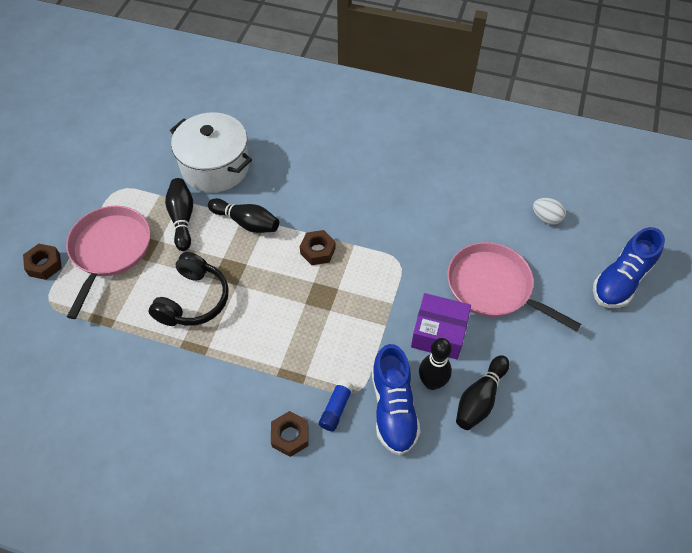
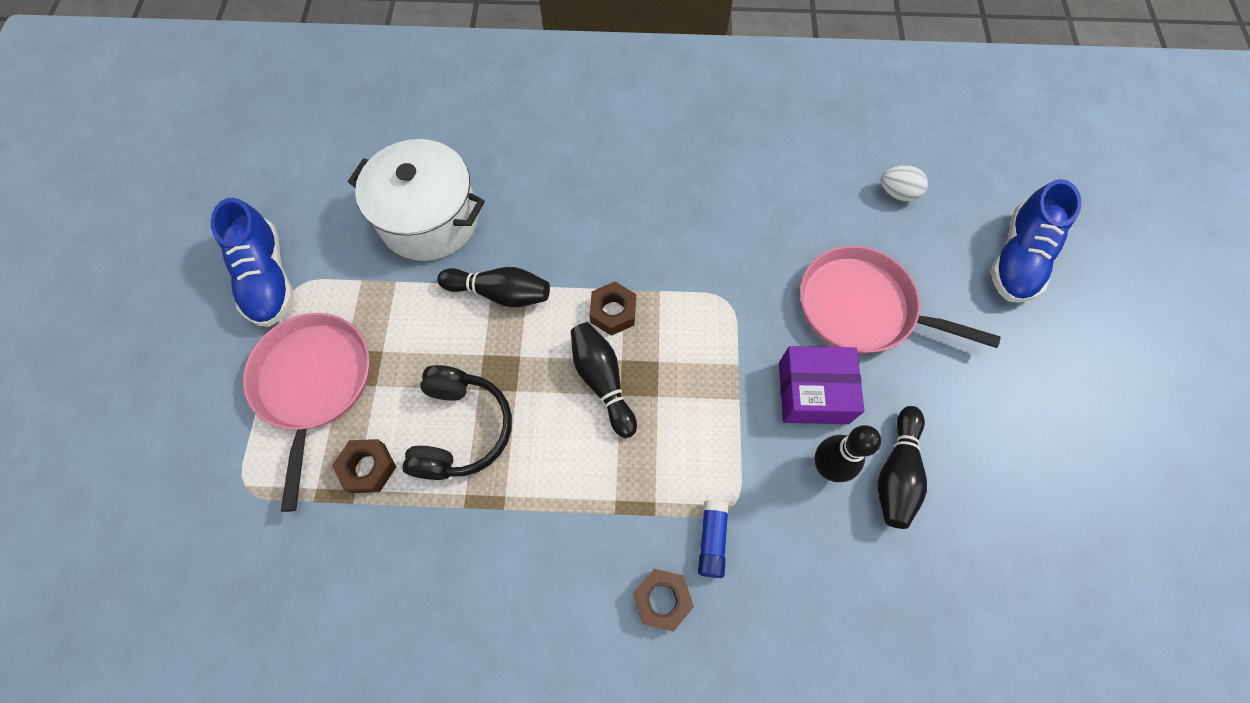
camera: 15 degrees left, 10 degrees up
(44, 265) = (221, 431): brown nut -> brown nut (368, 468)
(182, 218) = (406, 309): black bowling pin -> black bowling pin (602, 381)
(393, 408) = (788, 518): blue shoe -> blue shoe (268, 278)

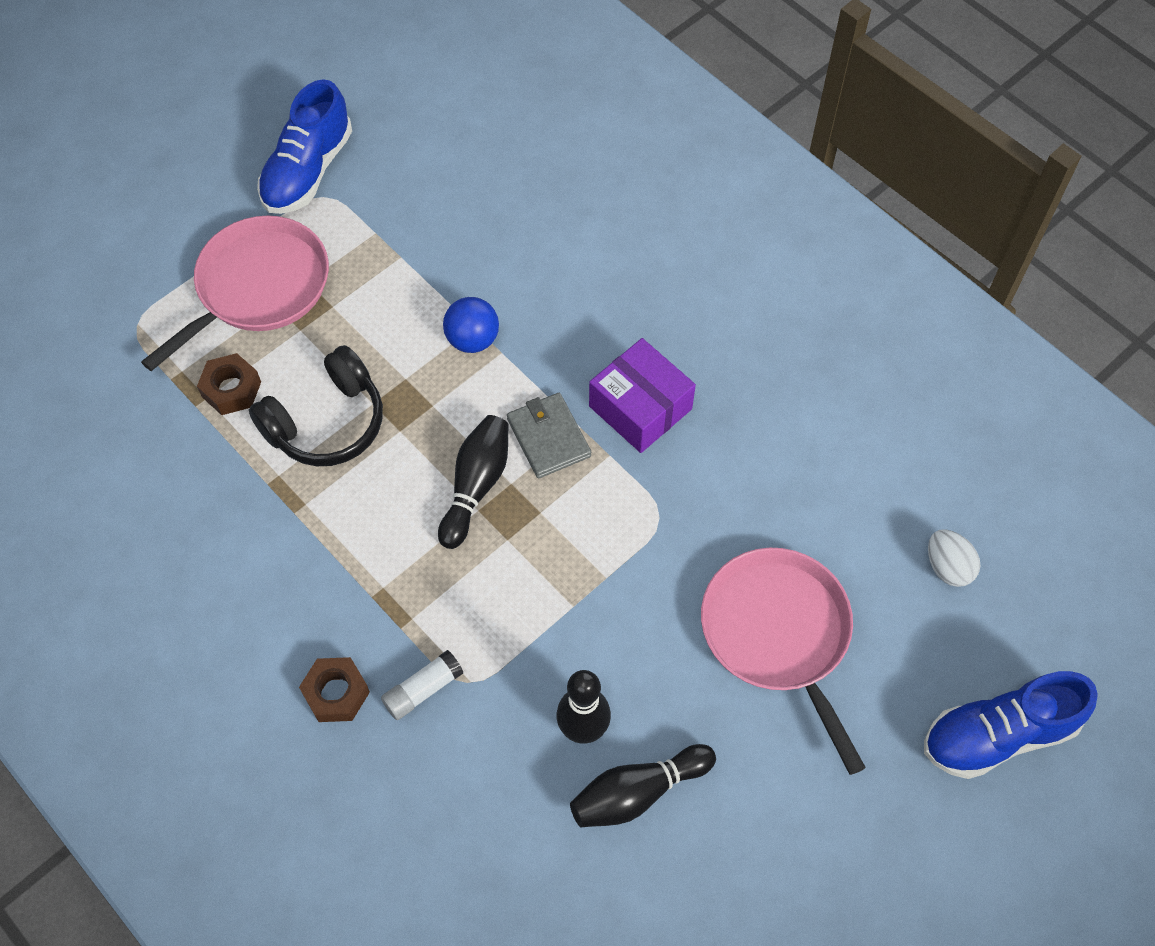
camera: 45 degrees right, 5 degrees down
(429, 219) = (482, 226): white pot -> none
(500, 293) = (472, 339): black bowling pin -> blue ball
(613, 312) = (548, 437): brown nut -> grey wallet
(712, 540) = (423, 690): blue glue stick -> white glue stick
(813, 392) = (644, 661): purple box -> purple box (640, 407)

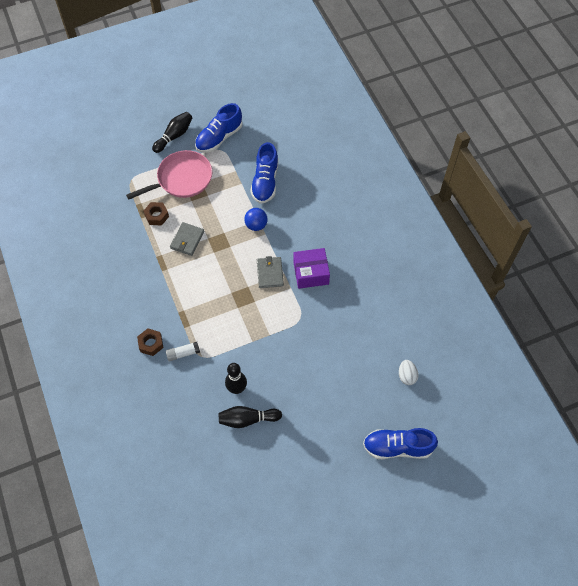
camera: 20 degrees right, 0 degrees up
(326, 422) = (187, 240): black headphones -> grey wallet
(453, 237) = (265, 182): none -> blue shoe
(476, 486) = (234, 283): black bowling pin -> black bowling pin (174, 136)
(640, 407) = (311, 273): purple box -> purple box turned 75 degrees counterclockwise
(778, 634) = (327, 379): pink pan -> none

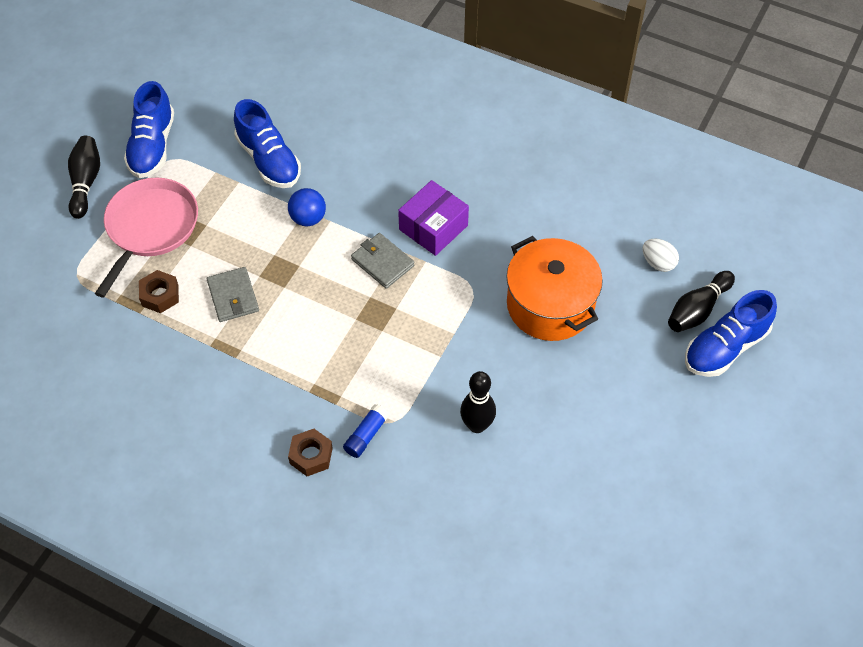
camera: 40 degrees left, 5 degrees down
(183, 353) = (366, 435): white glue stick -> blue glue stick
(247, 419) = (526, 450): black bowling pin -> black bowling pin (697, 310)
(329, 356) = (550, 305): none -> orange pot

